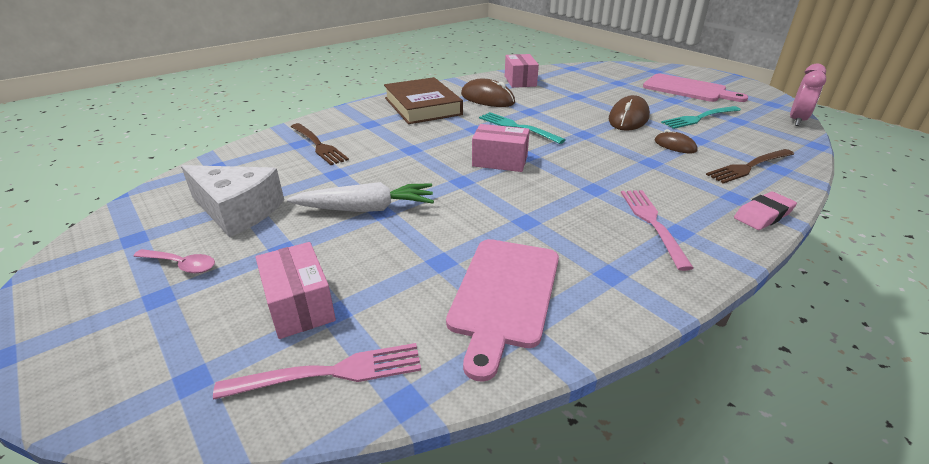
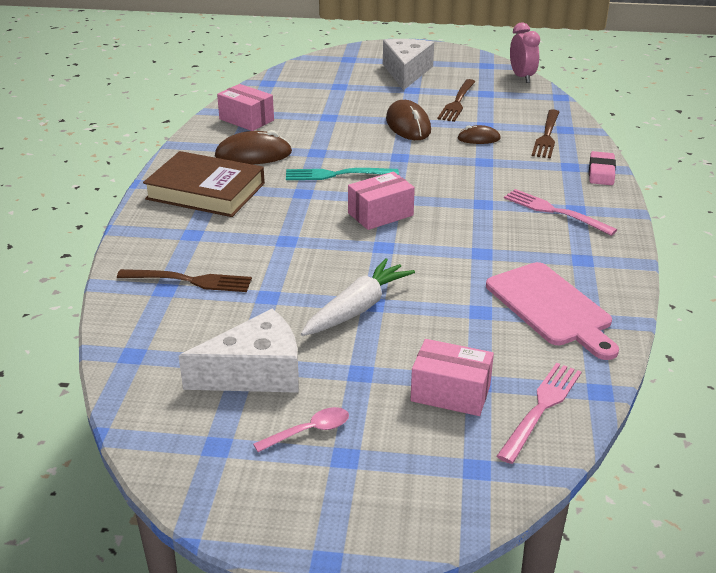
camera: 45 degrees left, 0 degrees up
(688, 89) = (406, 72): pink cutting board -> white cheese
(699, 118) = (457, 102): turquoise fork -> brown fork

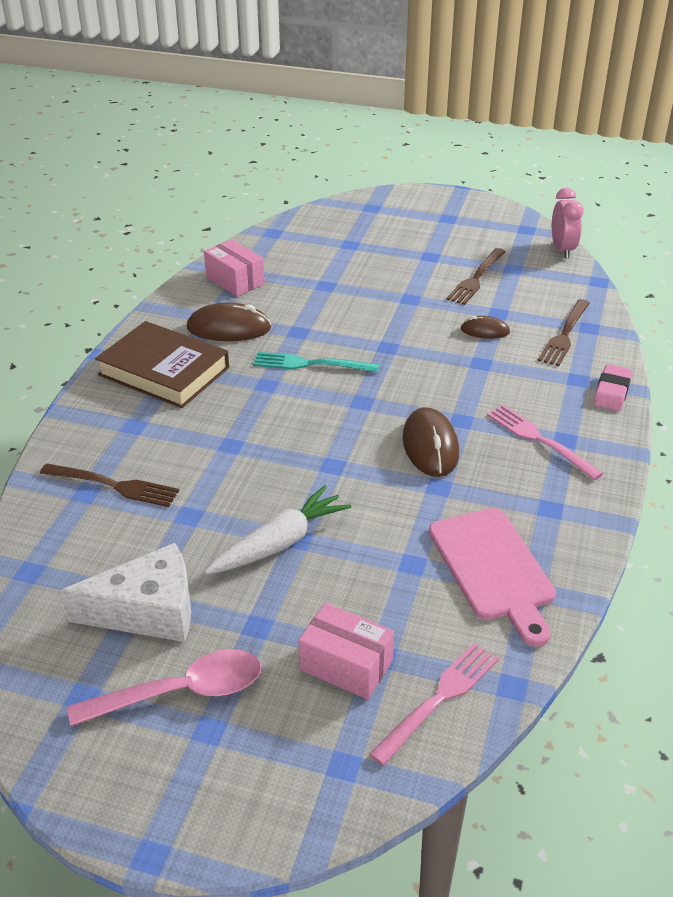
camera: 10 degrees right, 5 degrees up
(309, 431) = (181, 692): pink spoon -> pink spoon, size x1.78
(380, 214) = (342, 422): pink box -> none
(406, 72) = (431, 232): white cheese -> none
(408, 125) = (410, 305): brown mouse -> brown mouse (430, 446)

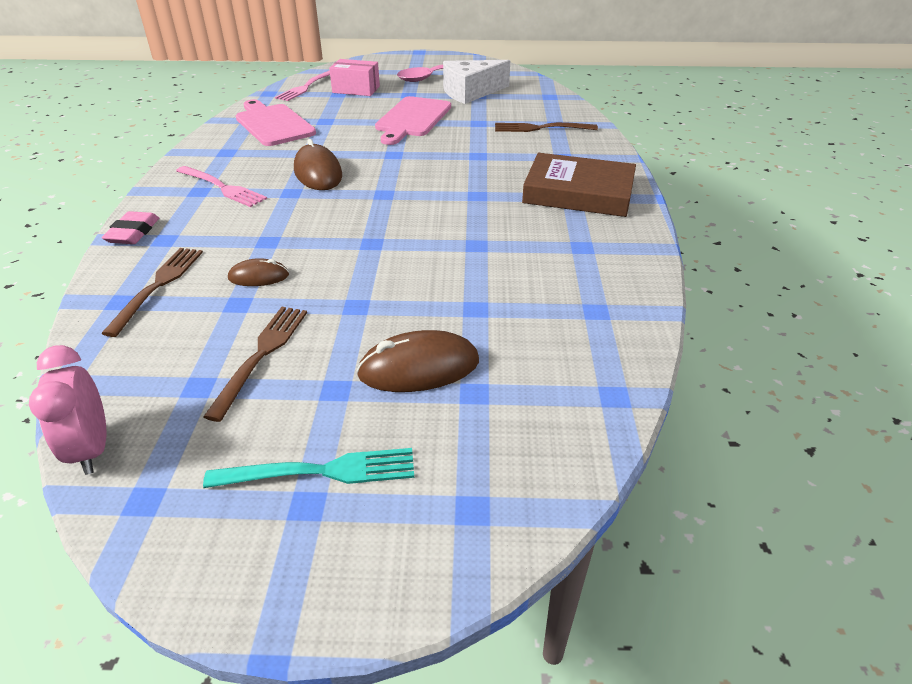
camera: 165 degrees right, 0 degrees up
(229, 328) = (553, 237): brown mouse -> brown mouse (419, 368)
(235, 281) = (596, 295): pink box -> none
(280, 543) = (412, 119): white carrot -> pink cutting board
(310, 364) = (446, 216): turquoise fork -> turquoise fork (321, 471)

